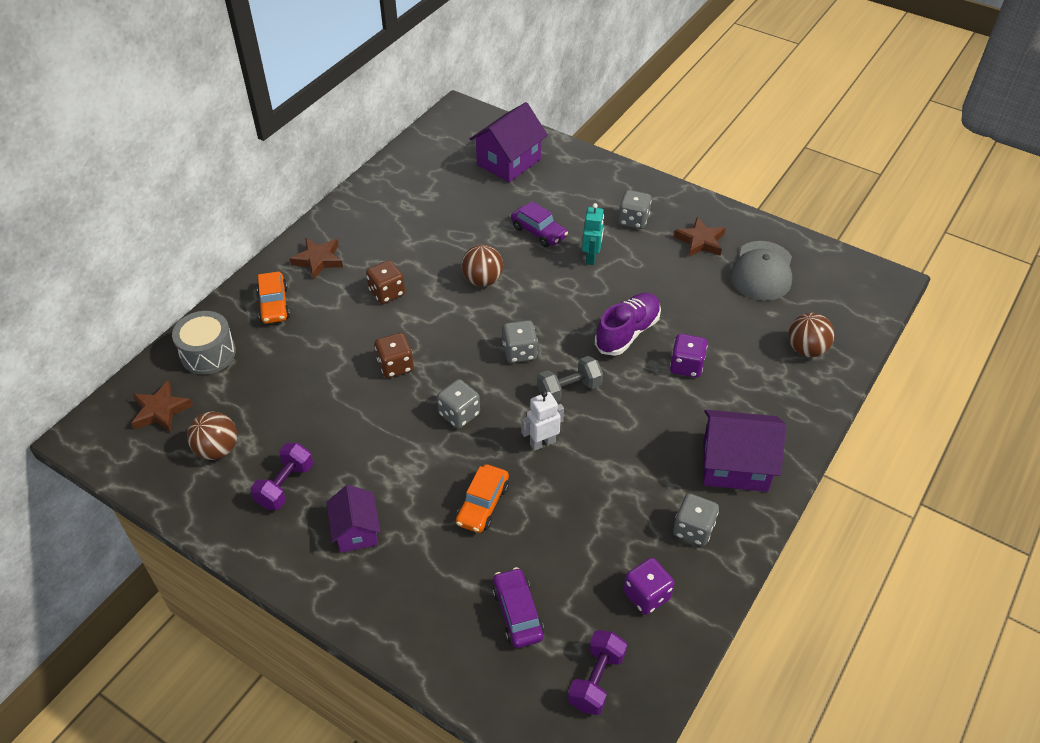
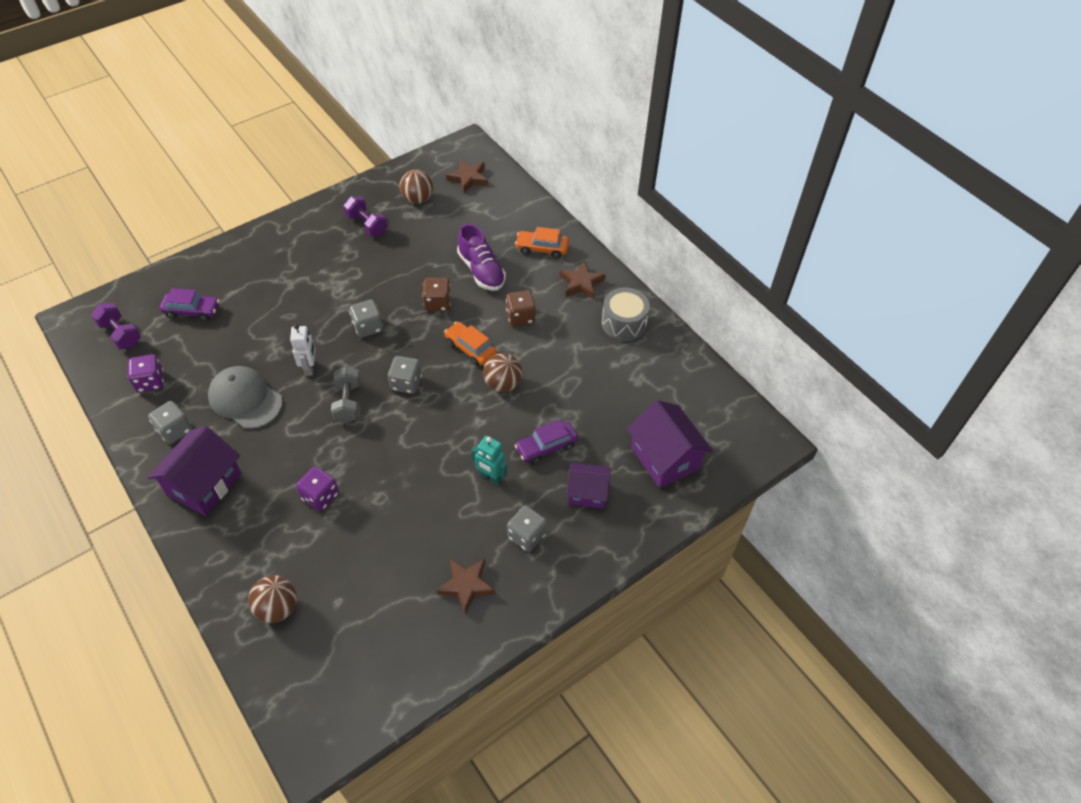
camera: 110 degrees right, 5 degrees up
(208, 353) = (509, 207): grey drum -> grey drum (624, 323)
(356, 531) = (308, 250): purple house -> purple house (587, 493)
(483, 504) = (282, 317): orange car -> orange car (470, 349)
(627, 332) = (383, 467): purple shoe -> purple shoe (481, 271)
(762, 271) = (395, 623): grey cap -> grey cap (245, 399)

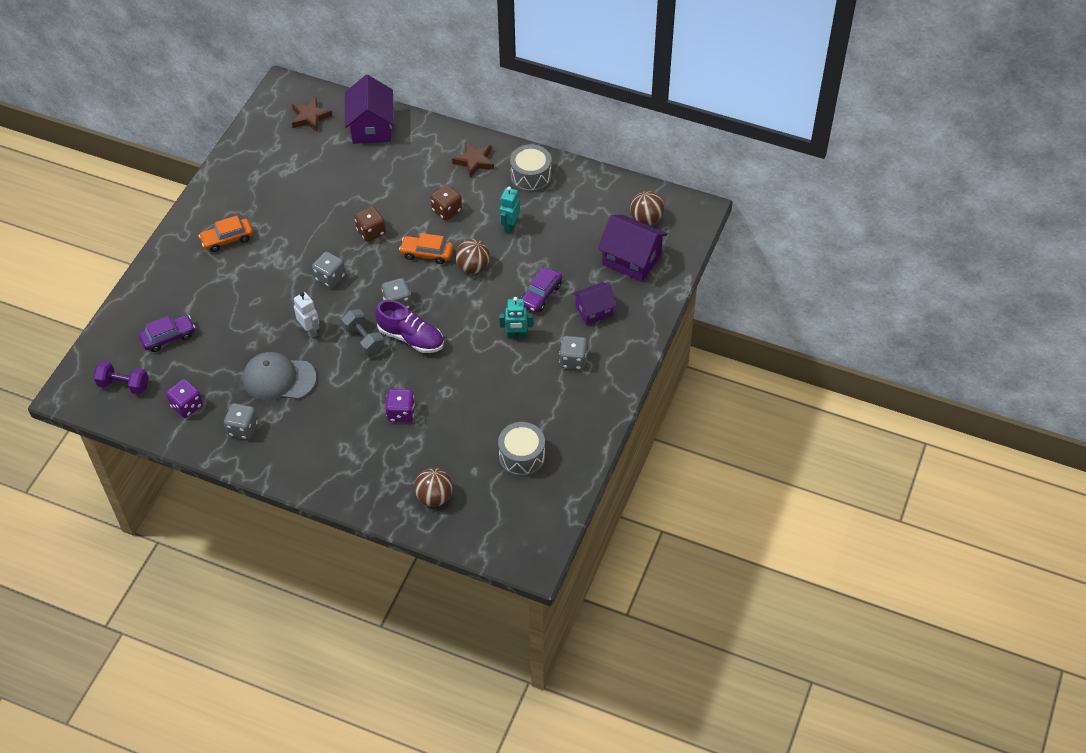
camera: 30 degrees left, 0 degrees up
(204, 484) = (304, 451): purple house -> purple house (371, 127)
(367, 225) = (255, 197): purple dumbbell -> none
(395, 615) = (522, 457): none -> grey drum
(418, 199) = (281, 155): brown ball -> brown ball (646, 219)
(466, 585) = (556, 412): brown star -> none
(481, 271) = (385, 189): purple shoe -> purple shoe (411, 338)
(542, 248) = (421, 148): orange car -> orange car (227, 239)
(568, 361) = (510, 226): none -> turquoise robot

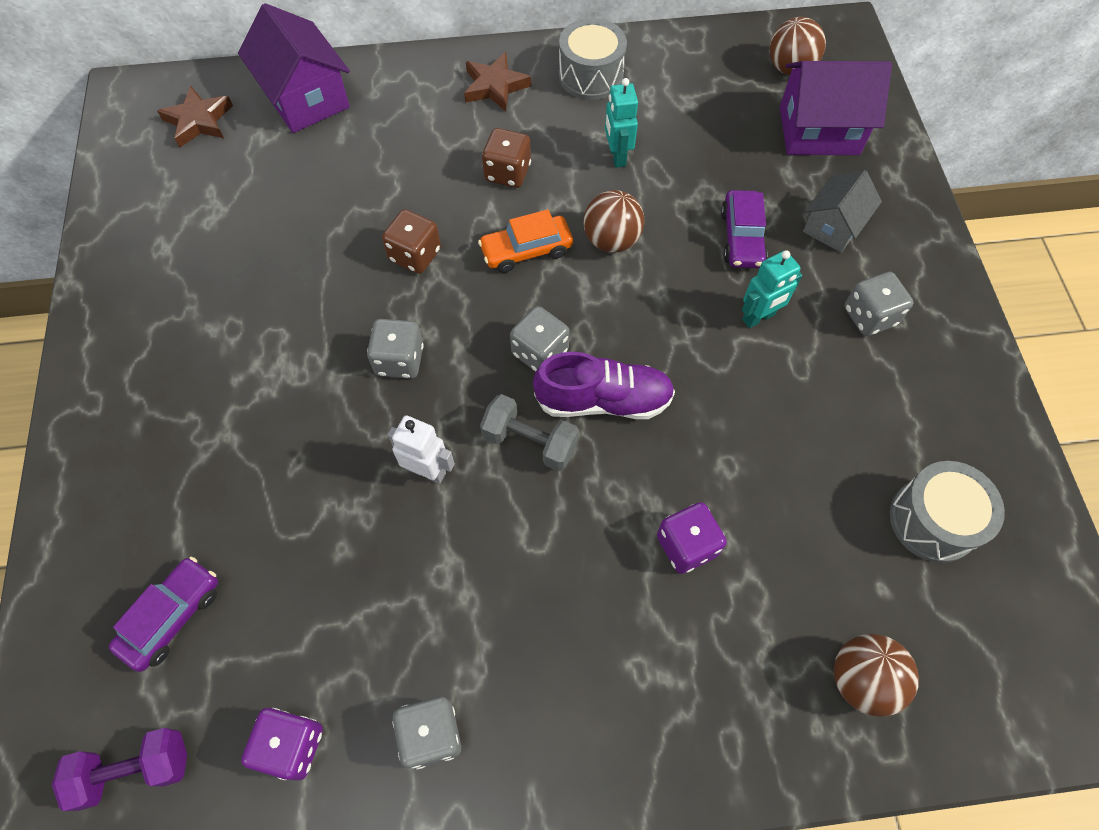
camera: 30 degrees left, 10 degrees up
(227, 239) = (178, 375): orange car -> none
(279, 379) = (433, 592): grey cap -> none
(594, 310) = (833, 226): purple house -> grey house

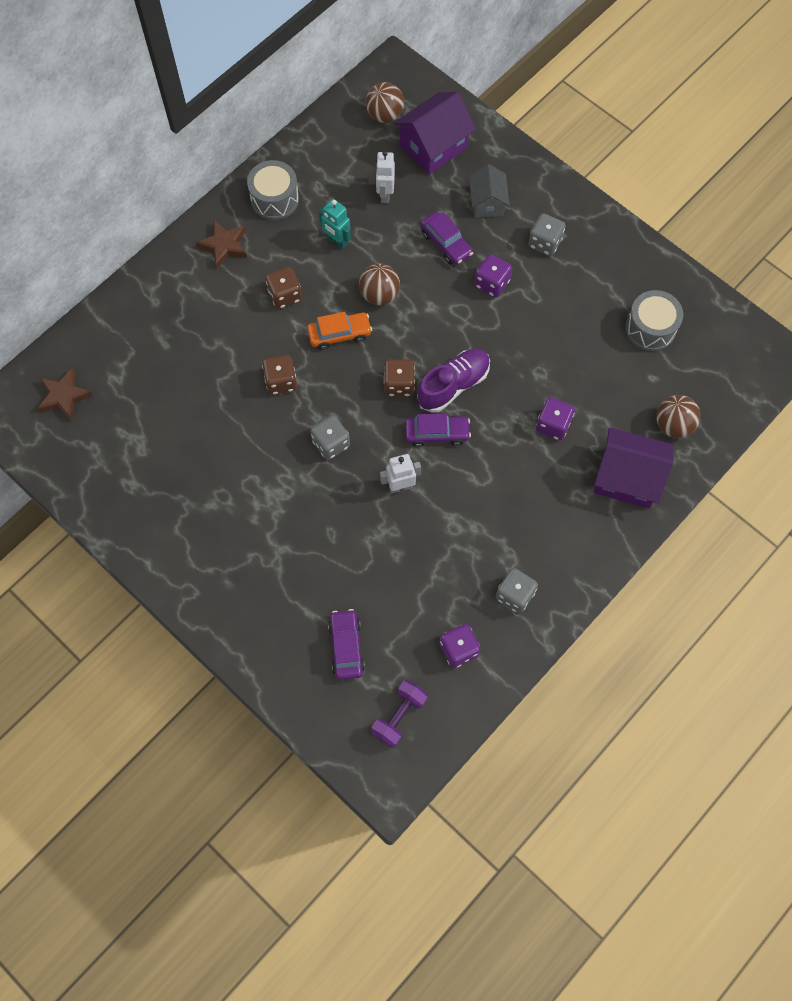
camera: 40 degrees left, 5 degrees up
(306, 98) = (116, 334): purple house -> purple house (627, 478)
(526, 250) = (339, 334): orange car -> orange car turned 135 degrees counterclockwise
(530, 442) = (437, 433): grey dumbbell -> purple car
(540, 352) = (399, 384): grey dice -> brown dice
(716, 143) = (385, 194): none -> white robot
(758, 317) = (492, 283): turquoise robot -> purple dice

